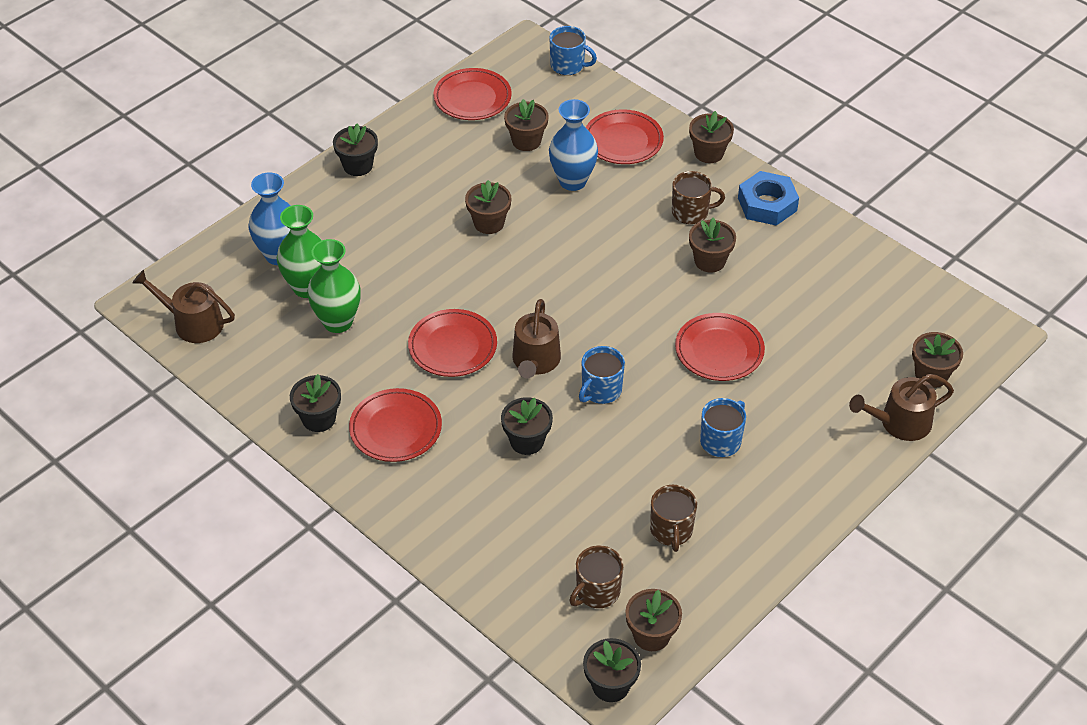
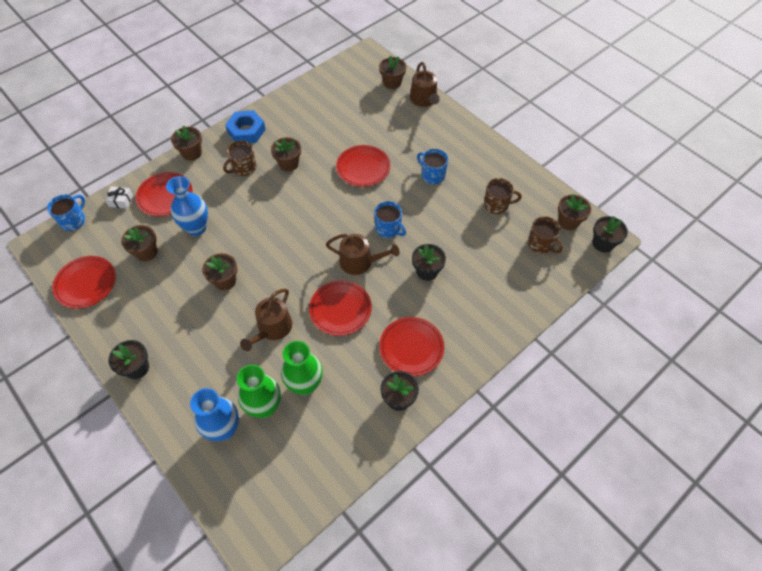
camera: 85 degrees left, 10 degrees up
(192, 323) = (288, 499): brown watering can -> brown watering can (272, 329)
(608, 100) = (121, 201): none -> white gift
(691, 212) = (244, 168): brown mug -> brown mug turned 135 degrees counterclockwise

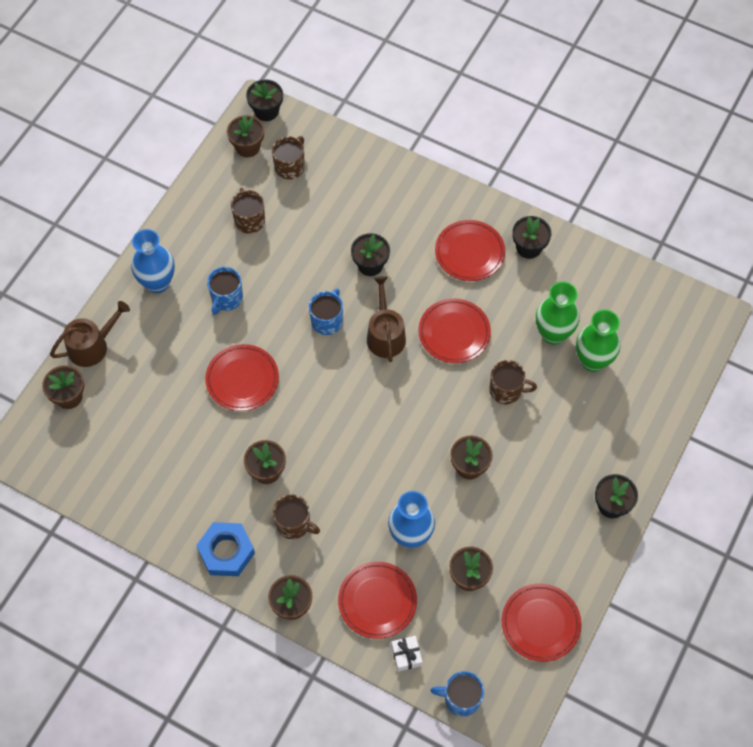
camera: 110 degrees left, 5 degrees up
(224, 429) = (631, 388): blue vase -> blue vase (158, 283)
(272, 329) = (506, 390): brown watering can -> brown mug

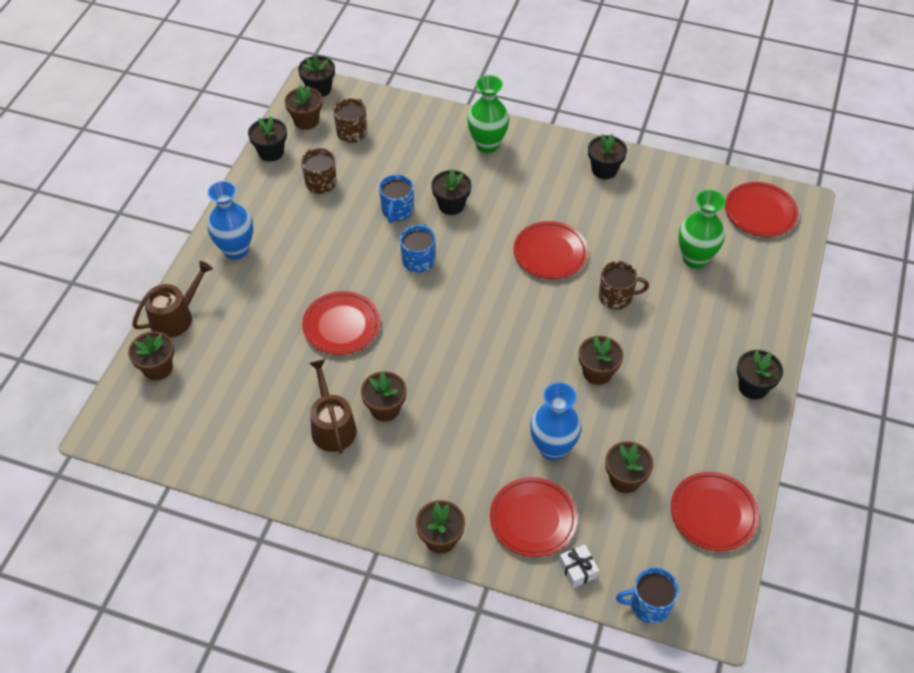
camera: 10 degrees left, 10 degrees down
(207, 178) = (271, 152): none -> black flower pot
(226, 298) = (310, 254): blue mug -> blue mug (397, 211)
(226, 552) = (357, 495): blue nut -> none
(294, 524) = (425, 456): brown mug -> none
(385, 334) = (481, 264): brown watering can -> brown watering can (332, 426)
(469, 252) = (547, 181): red plate -> red plate (760, 212)
(553, 334) = (649, 240): green vase -> green vase (487, 145)

